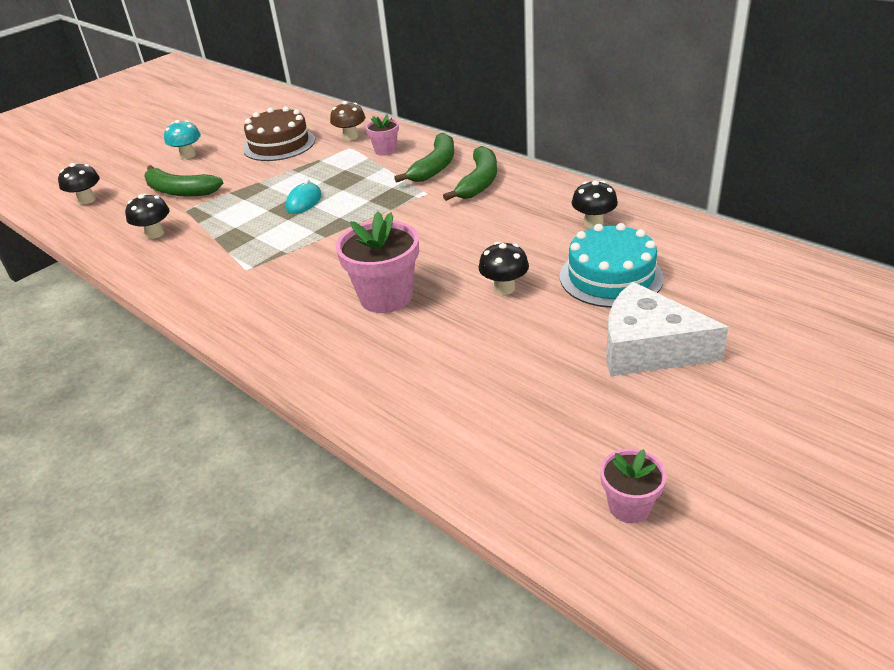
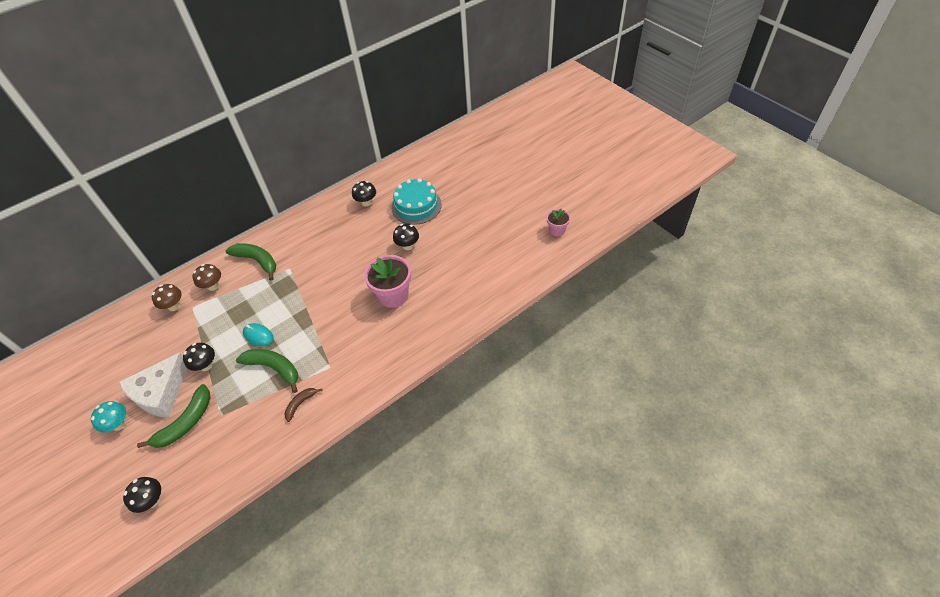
camera: 80 degrees left, 15 degrees up
(155, 234) = (248, 432): black mushroom -> black mushroom (206, 365)
(188, 260) = (300, 404): none -> brown banana
(279, 144) = (150, 354): brown cake -> none
(385, 150) = (213, 286): pink flower pot -> brown mushroom
(479, 182) = (292, 242): green banana -> green banana (274, 368)
(648, 348) = (472, 205): white cheese -> white cheese (160, 393)

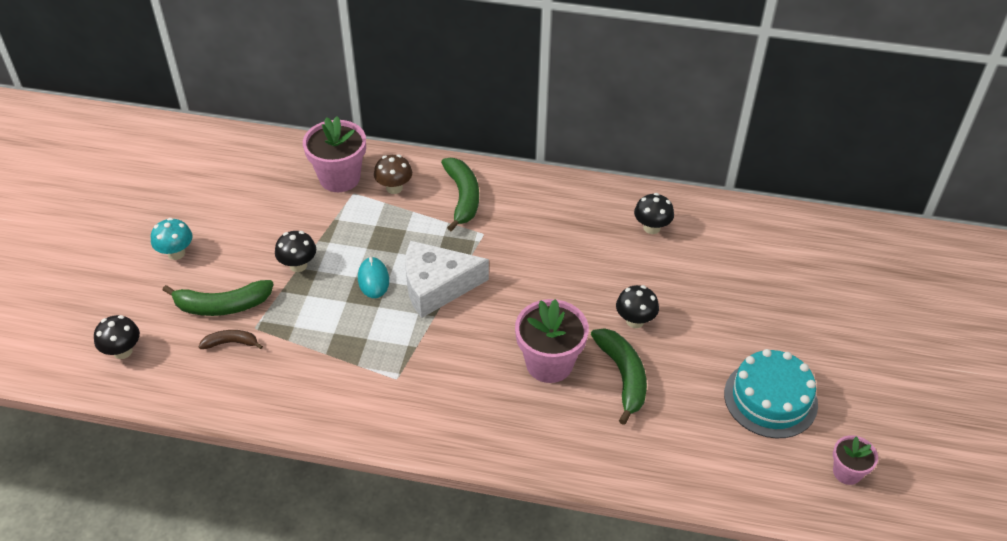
camera: 45 degrees right, 5 degrees down
(160, 393) = (236, 256): white cheese -> white cheese (436, 286)
(174, 306) = (339, 178): brown mushroom -> pink flower pot
(274, 368) = (348, 327): green banana -> green banana (623, 376)
(300, 404) = (328, 388): brown banana -> brown banana (231, 343)
(416, 206) = (704, 281): turquoise cake -> turquoise cake (770, 399)

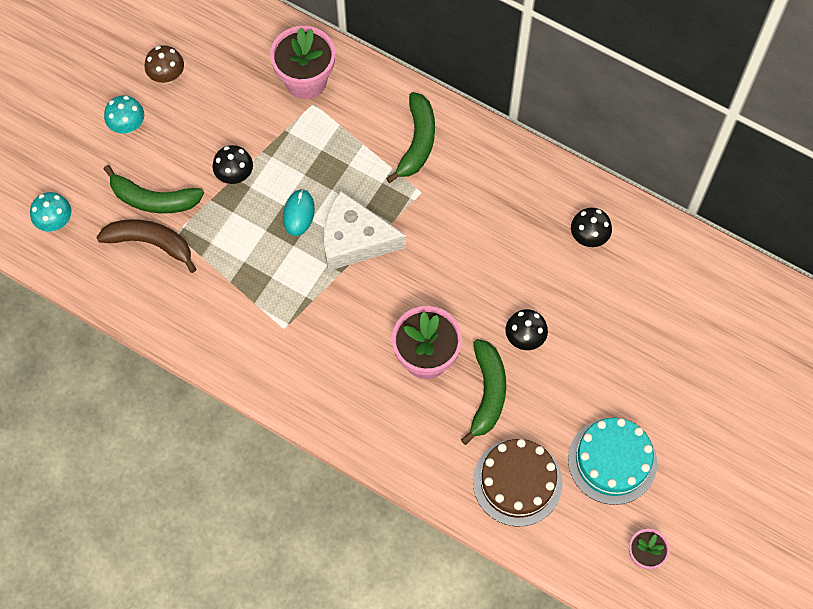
camera: 20 degrees right, 20 degrees up
(123, 351) = (55, 221): black mushroom -> turquoise mushroom
(231, 343) = (150, 243): brown banana -> brown banana, size x1.78
(394, 188) = (354, 109): brown mushroom -> brown mushroom (167, 76)
(691, 445) = (517, 482): none -> brown cake

